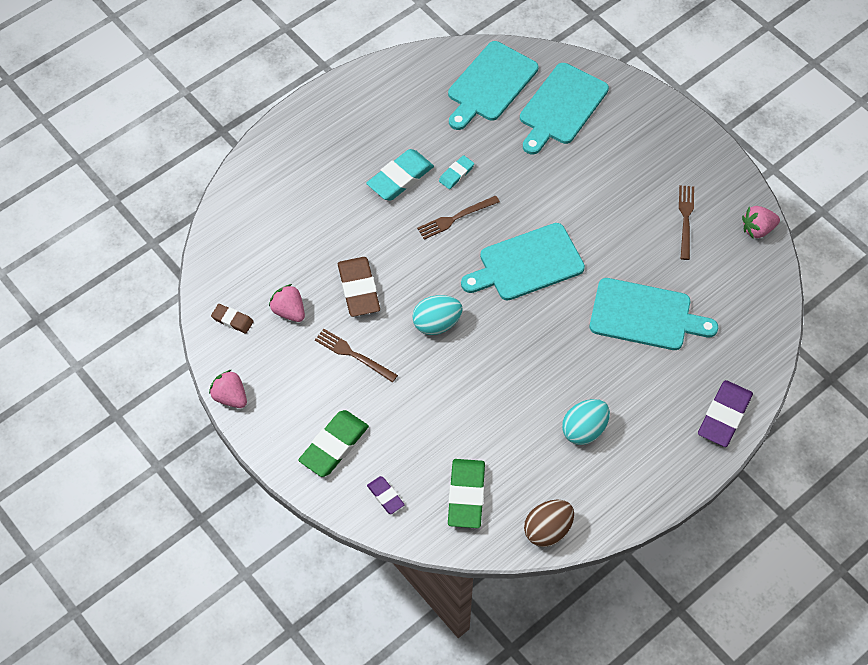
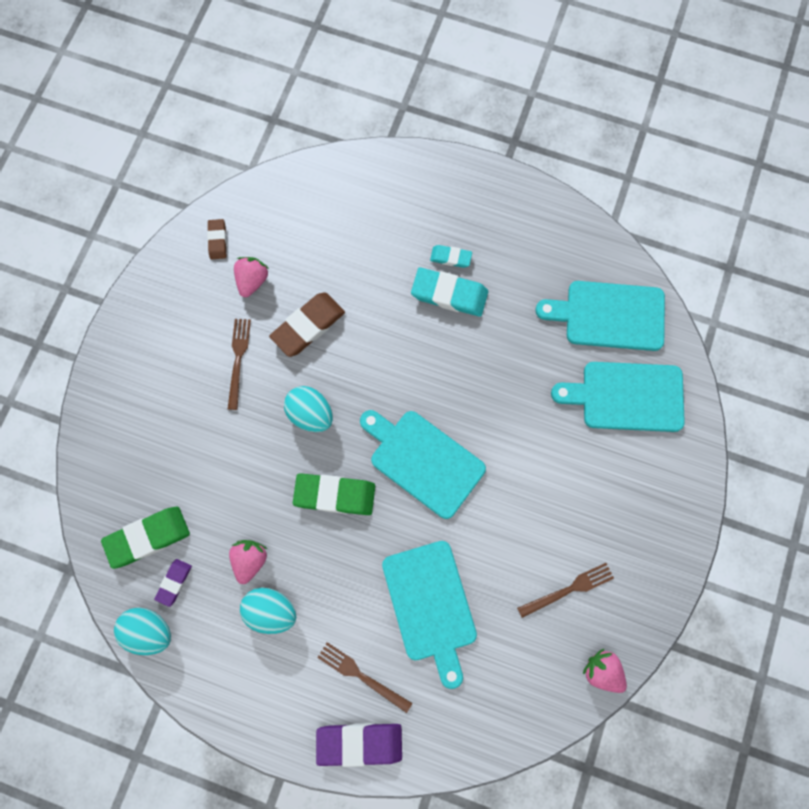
camera: 60 degrees right, 15 degrees up
(230, 397) = (142, 283): pink strawberry -> pink strawberry (250, 560)
(334, 445) = (139, 395): green eraser -> green eraser (335, 495)
(385, 496) = (112, 467): purple eraser -> purple eraser (174, 582)
(455, 218) = (435, 368): brown fork -> brown fork (361, 675)
(456, 174) = (485, 341): turquoise eraser -> turquoise eraser (450, 257)
(547, 530) = (149, 631): brown egg -> turquoise egg

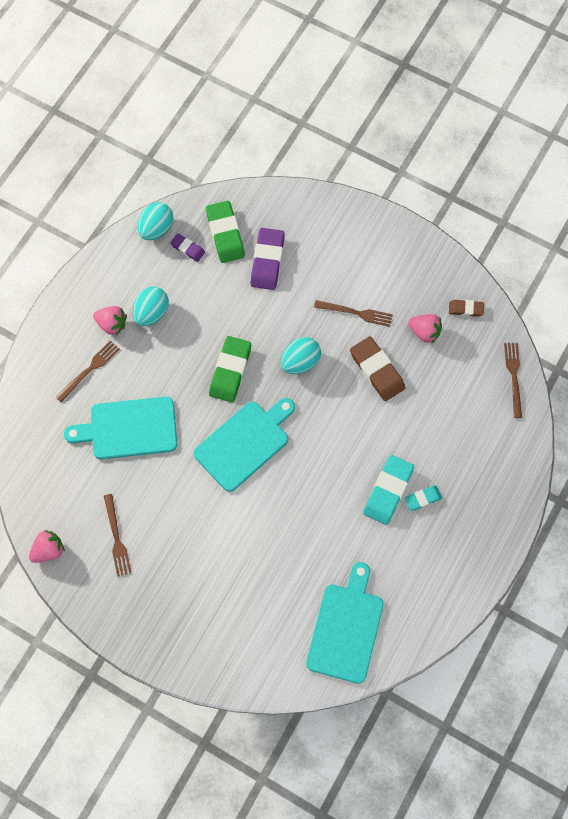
camera: 100 degrees right, 5 degrees down
(250, 560) = (192, 303): pink strawberry -> pink strawberry (112, 324)
(293, 182) = (514, 377): none -> brown fork
(359, 743) = (43, 361): purple eraser -> purple eraser (267, 261)
(450, 257) = (423, 498): turquoise eraser -> turquoise eraser turned 45 degrees clockwise
(627, 396) = (268, 625): turquoise cutting board -> none

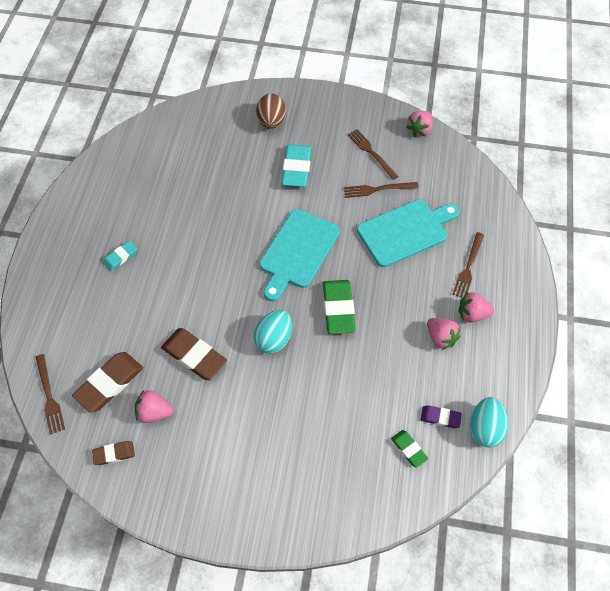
camera: 160 degrees right, 10 degrees down
(152, 313) = (440, 338): turquoise egg -> pink strawberry
(209, 624) = (271, 121): none -> brown egg
(225, 234) = (409, 449): green eraser -> green eraser, size x0.55
(267, 261) = (349, 434): purple eraser -> none
(346, 628) = (162, 149): turquoise cutting board -> none
(356, 313) = (233, 408): brown fork -> brown fork (377, 189)
(388, 491) = (154, 253): turquoise eraser -> turquoise eraser (296, 168)
(458, 370) = (109, 383): none -> brown eraser

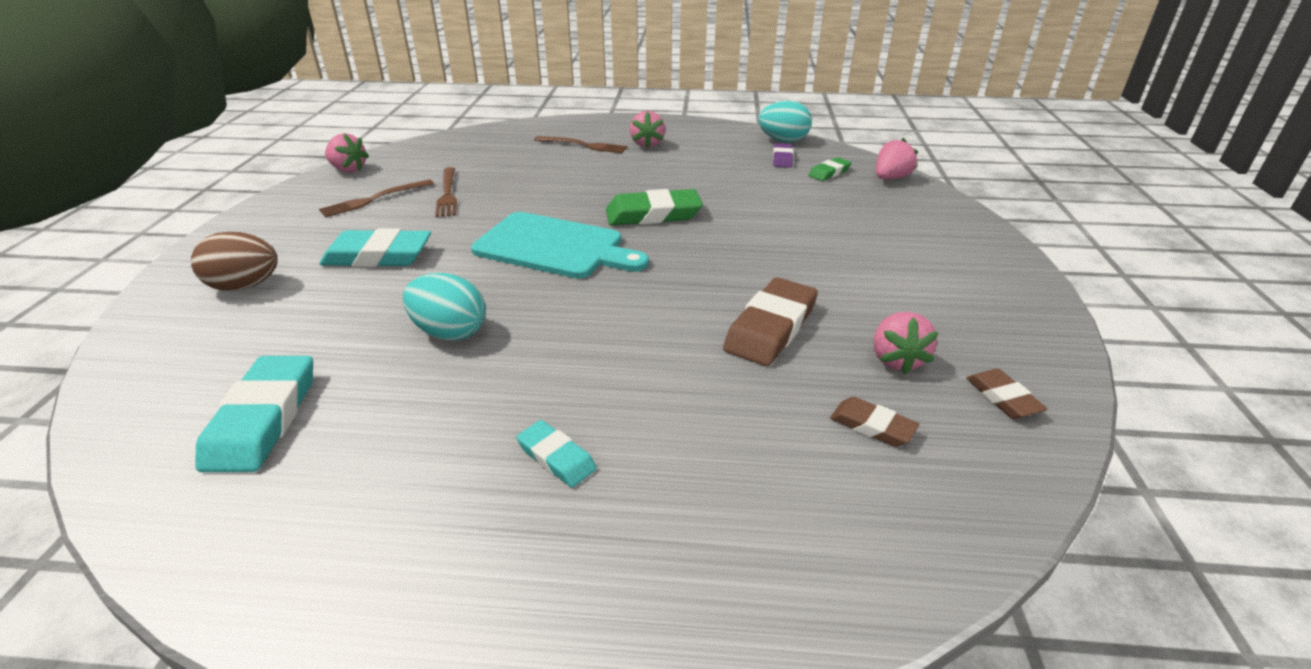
camera: 95 degrees left, 25 degrees down
(49, 396) = (953, 523): brown fork -> none
(109, 383) = (872, 426): brown eraser -> brown eraser, size x0.55
(166, 157) = (263, 419): none -> turquoise eraser
(274, 339) = (715, 258): turquoise egg -> turquoise egg (450, 332)
(405, 231) = (526, 176): turquoise cutting board -> none
(440, 338) = (682, 158): pink strawberry -> pink strawberry (890, 178)

